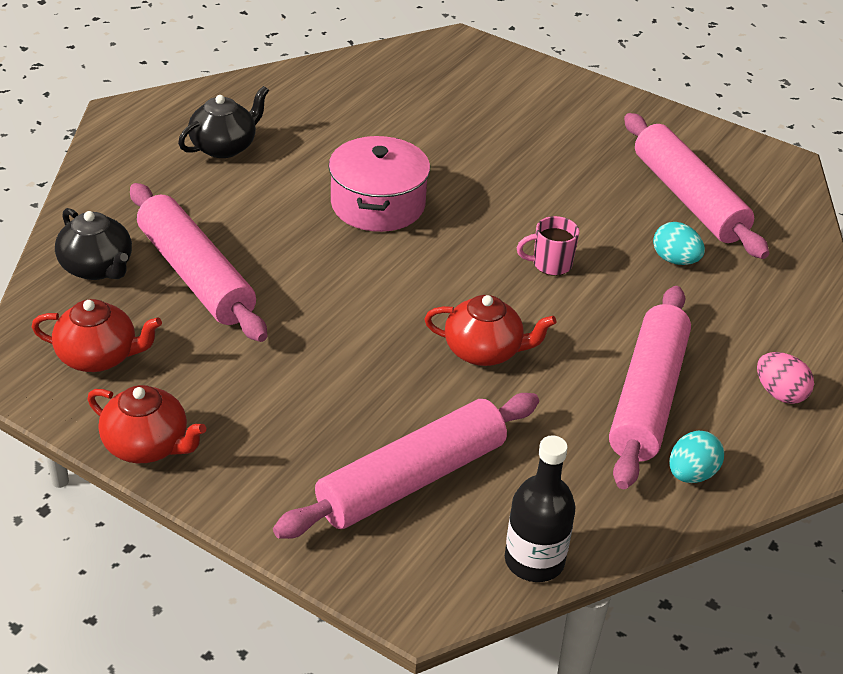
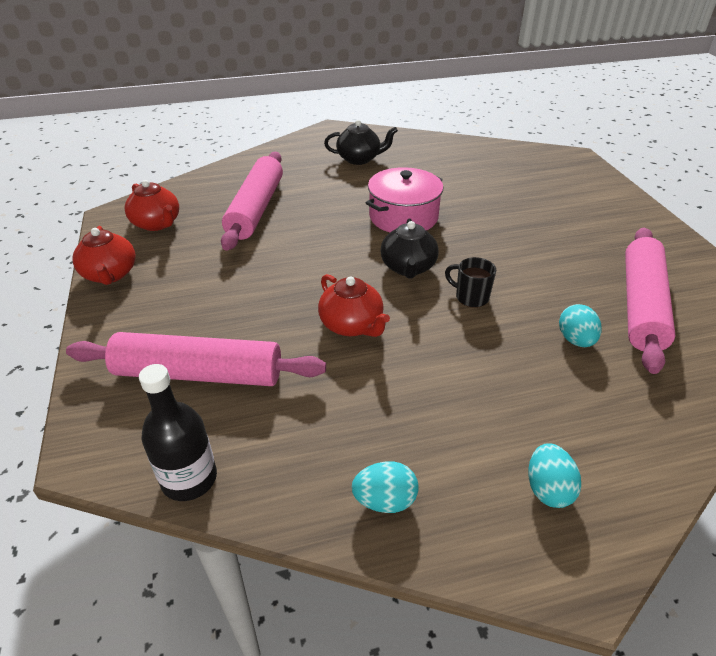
camera: 45 degrees right, 0 degrees up
(97, 268) = (218, 186): black teapot -> black teapot (408, 267)
(550, 264) = (470, 297): pink mug -> black mug
(647, 397) = (426, 421): pink rolling pin -> none
(779, 393) = (548, 489): pink egg -> turquoise egg

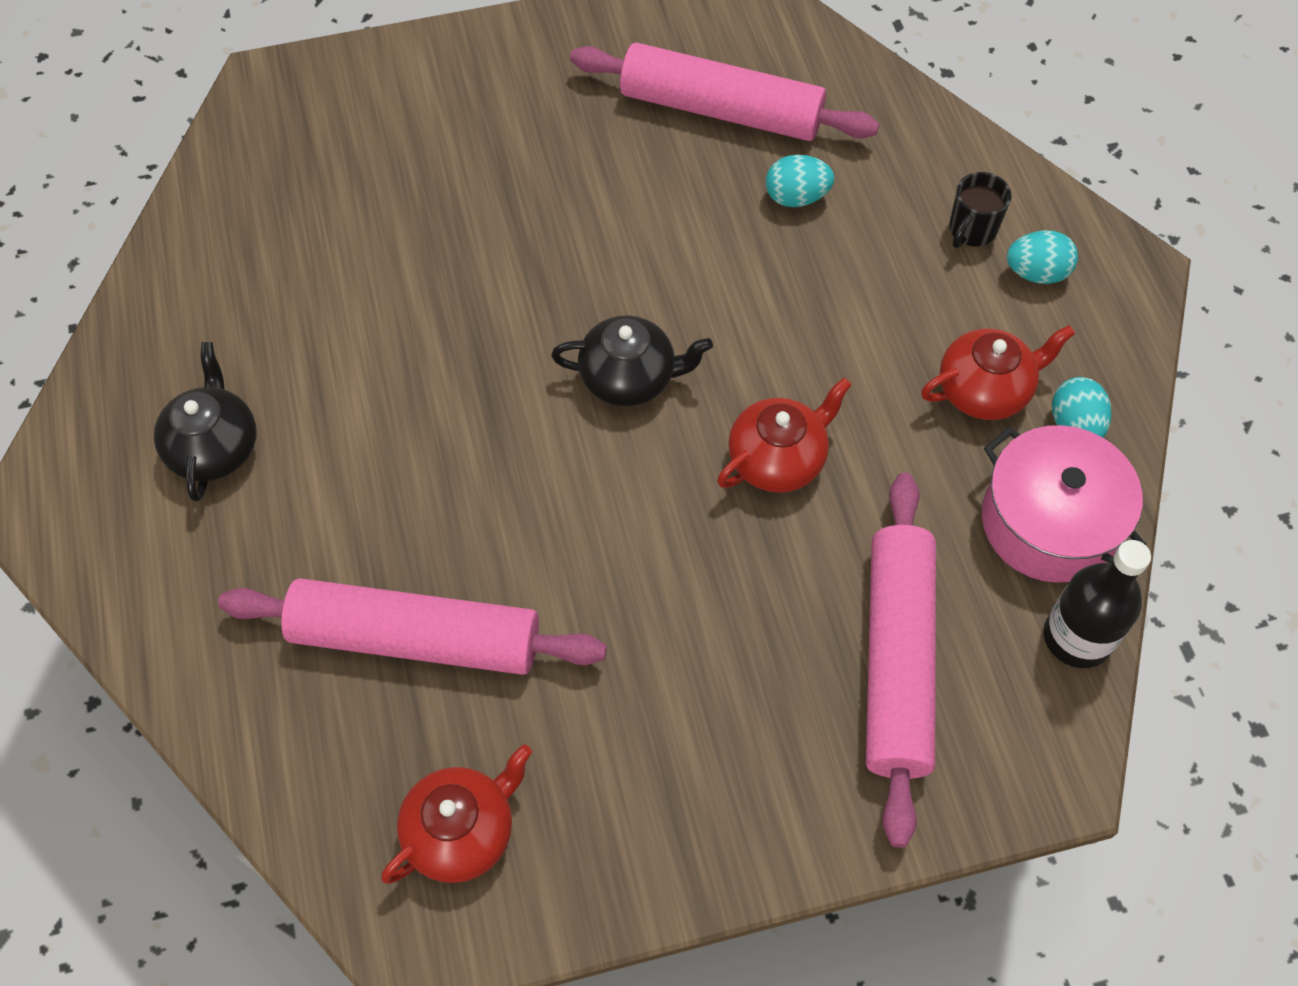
camera: 90 degrees left, 20 degrees up
(110, 274) = (646, 876): red teapot -> red teapot (984, 390)
(403, 217) = (467, 377): pink pot -> pink pot (1049, 522)
(470, 297) = (707, 302): black mug -> black mug (971, 230)

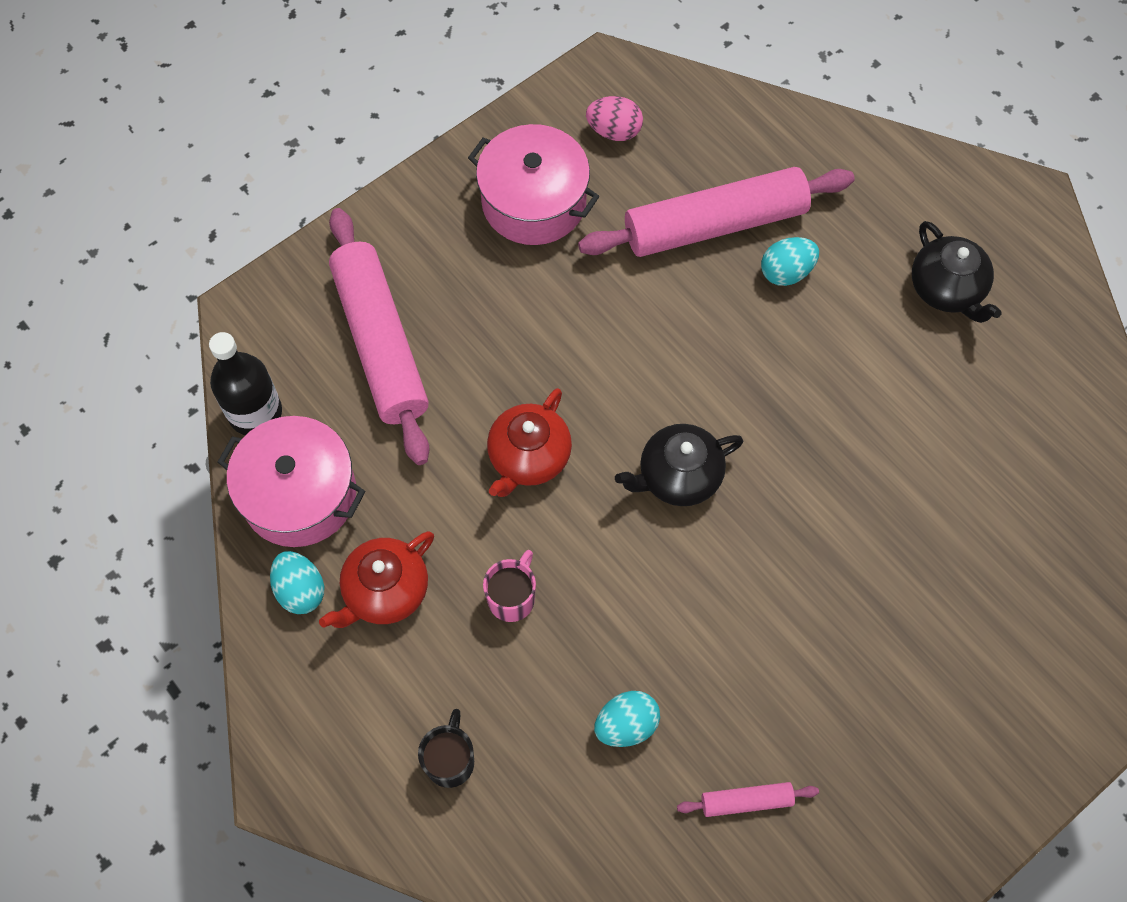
camera: 155 degrees right, 5 degrees up
(461, 832) = (614, 131): red teapot -> pink egg
(622, 771) = (534, 202): none -> pink pot
(721, 110) = (746, 801): pink rolling pin -> pink rolling pin, size x0.42
(856, 335) = (512, 598): none -> pink mug
(1036, 273) = (375, 737): turquoise egg -> turquoise egg (786, 272)

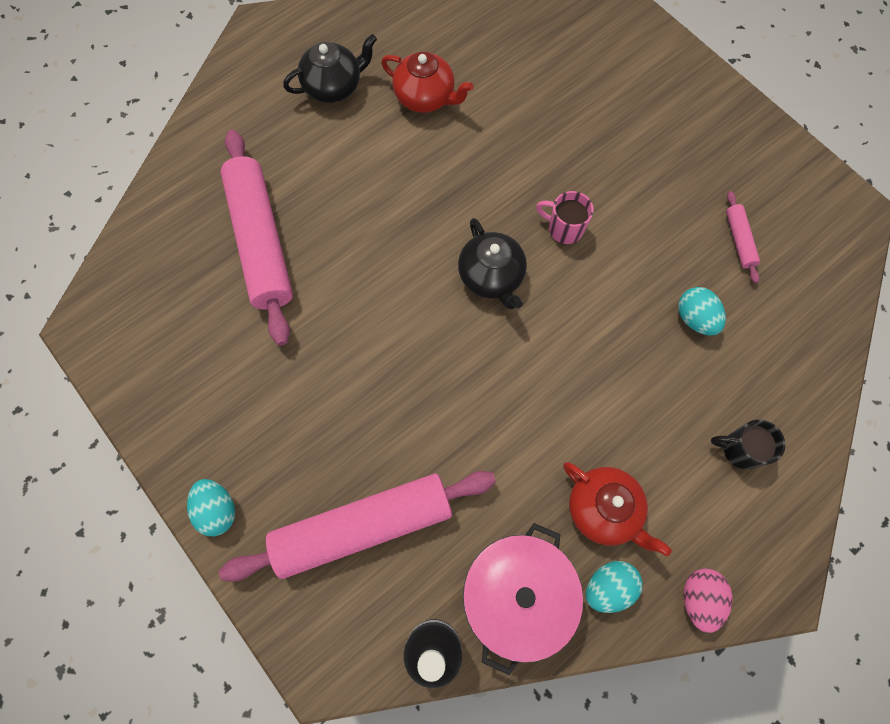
camera: 90 degrees left, 5 degrees up
(512, 598) = (601, 403): pink mug -> pink mug (564, 228)
(528, 457) = (477, 391): red teapot -> red teapot (425, 97)
(534, 202) = (222, 389): pink pot -> none
(614, 131) = (155, 320): pink egg -> pink egg (699, 598)
(786, 272) = (311, 192): turquoise egg -> turquoise egg (217, 509)

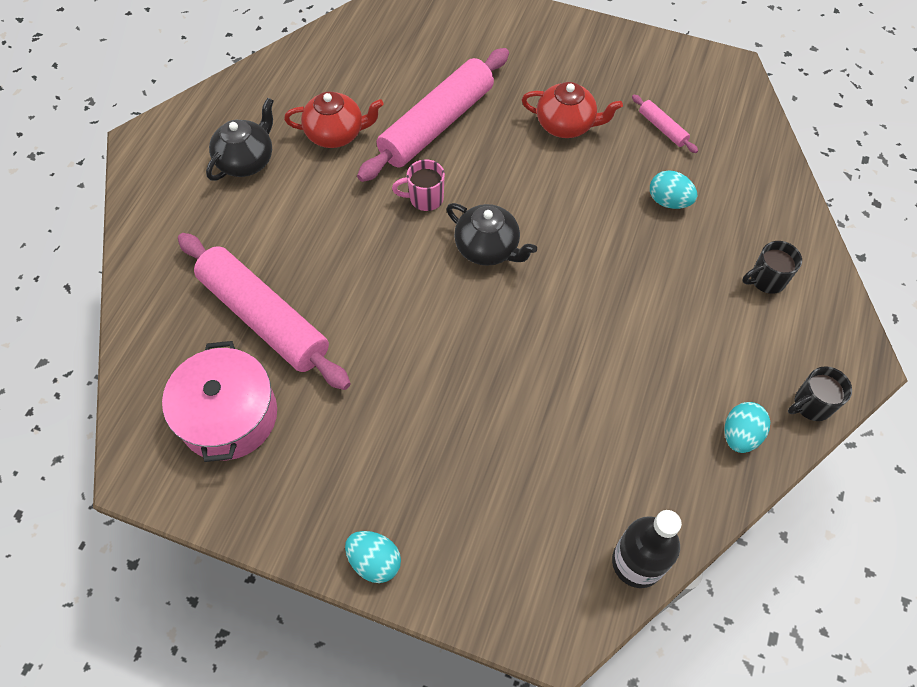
camera: 30 degrees left, 10 degrees down
(363, 526) = (513, 501): pink rolling pin -> pink rolling pin (436, 124)
(517, 595) = (675, 482): pink pot -> pink pot (228, 416)
(564, 228) = (522, 183): pink mug -> pink mug (425, 198)
(603, 509) = (697, 379): red teapot -> red teapot (566, 125)
(699, 598) = (811, 405): pink egg -> black mug

